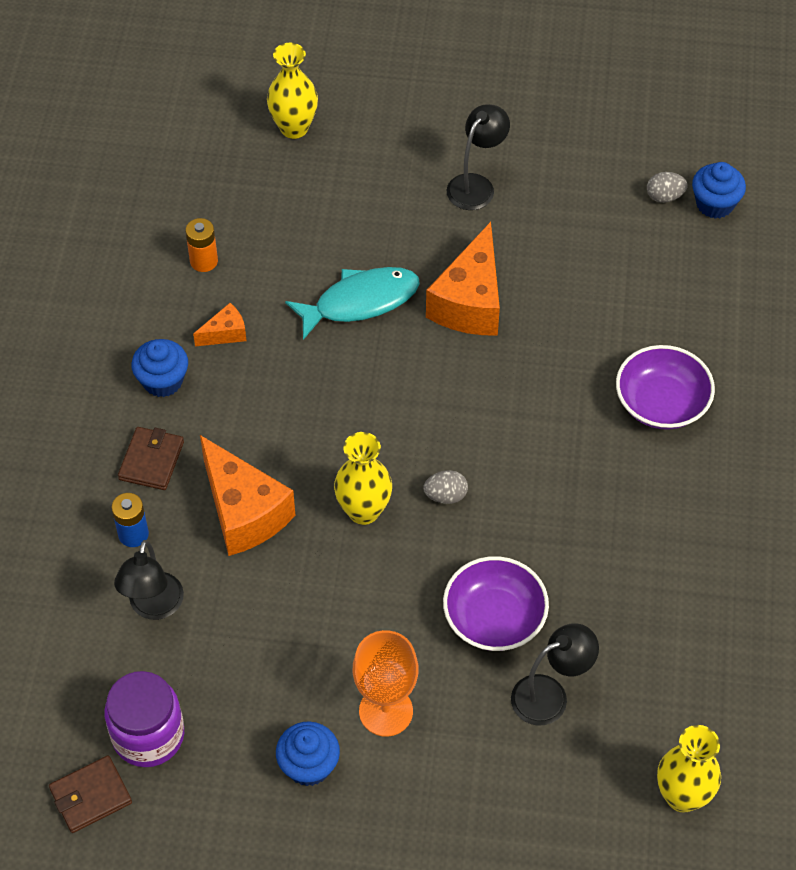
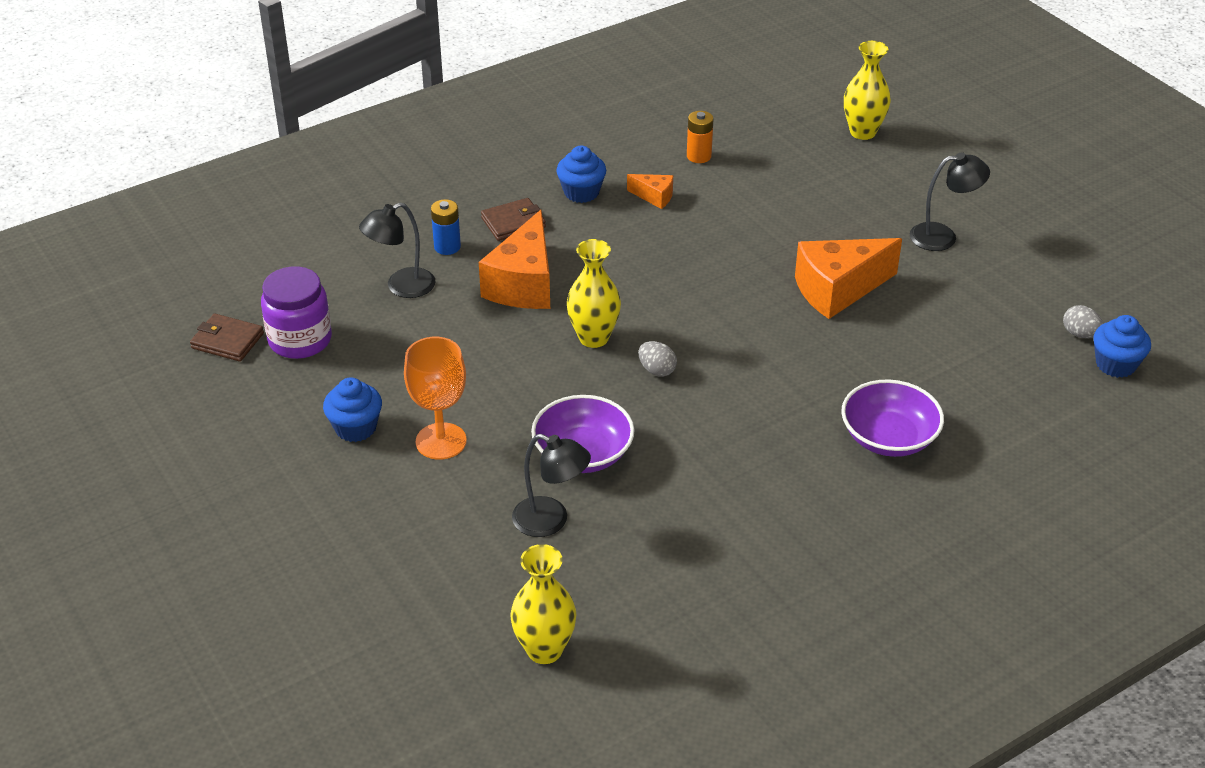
camera: 50 degrees right, 15 degrees down
(360, 302) = (764, 240): turquoise fish -> none

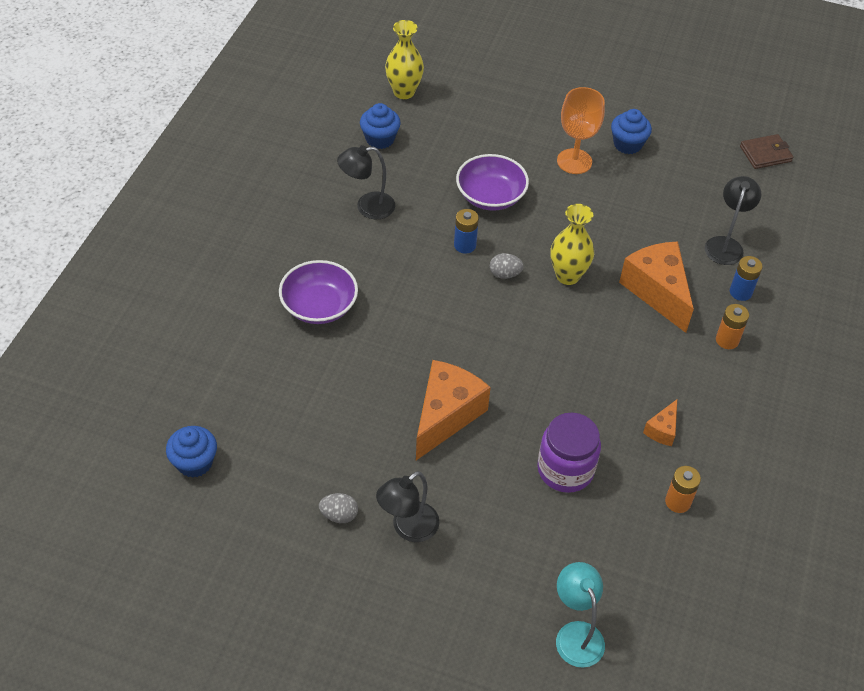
camera: 140 degrees right, 10 degrees up
(300, 340) = (729, 176): purple jar -> purple jar (565, 469)
(513, 222) = (727, 340): brown wallet -> orange battery
(551, 521) = (466, 151): black lamp -> black lamp (367, 207)
(581, 192) = (717, 400): blue cupcake -> blue cupcake (380, 139)
(654, 197) = (662, 430): orange cheese -> orange cheese turned 45 degrees counterclockwise
(669, 418) = (465, 245): none -> blue battery
(862, 132) = (576, 634): yellow vase -> turquoise lamp
(1080, 334) = (236, 479): grey egg -> grey egg (339, 515)

